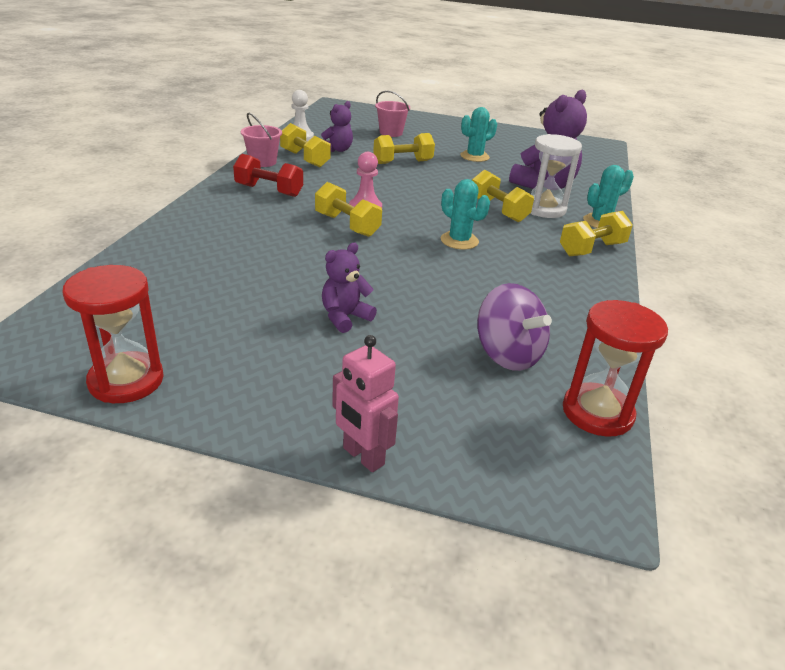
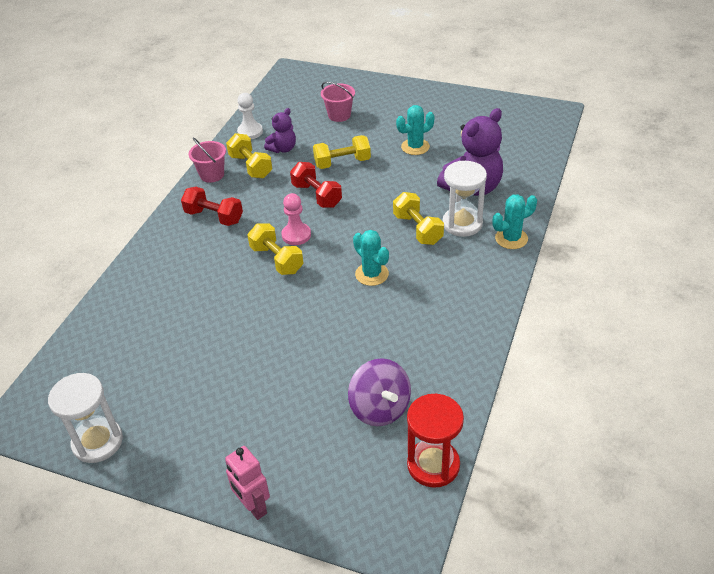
camera: 10 degrees right, 10 degrees up
(126, 380) = (97, 442): red hourglass -> white hourglass
(345, 317) = (259, 372): purple teddy bear -> none
(381, 182) = (317, 195): none -> red dumbbell
(592, 249) = (490, 278): yellow dumbbell -> none

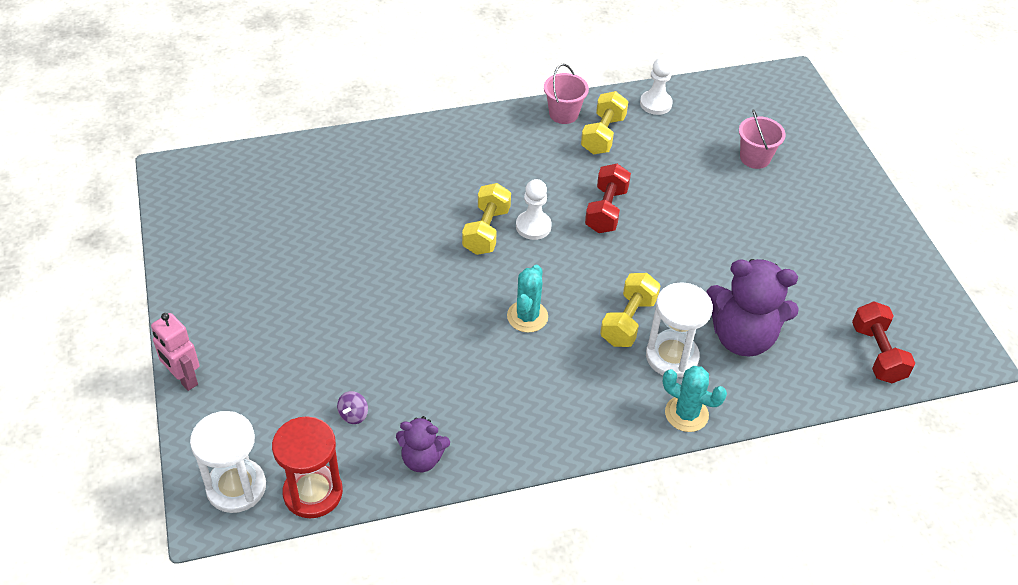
camera: 50 degrees right, 5 degrees up
(97, 442) = (185, 235): white hourglass -> white hourglass (236, 487)
(214, 217) = (505, 151): red dumbbell -> red dumbbell (877, 353)
(253, 506) = (184, 379): pink robot -> pink robot turned 60 degrees counterclockwise
(283, 149) = (653, 144): purple teddy bear -> purple teddy bear (422, 459)
(296, 235) = (533, 226): pink pawn -> white pawn
(342, 163) = (677, 203): yellow dumbbell -> none
(380, 408) = (353, 415): purple spinning top -> purple spinning top, size x0.44
(415, 147) = (764, 251): turquoise cactus -> none

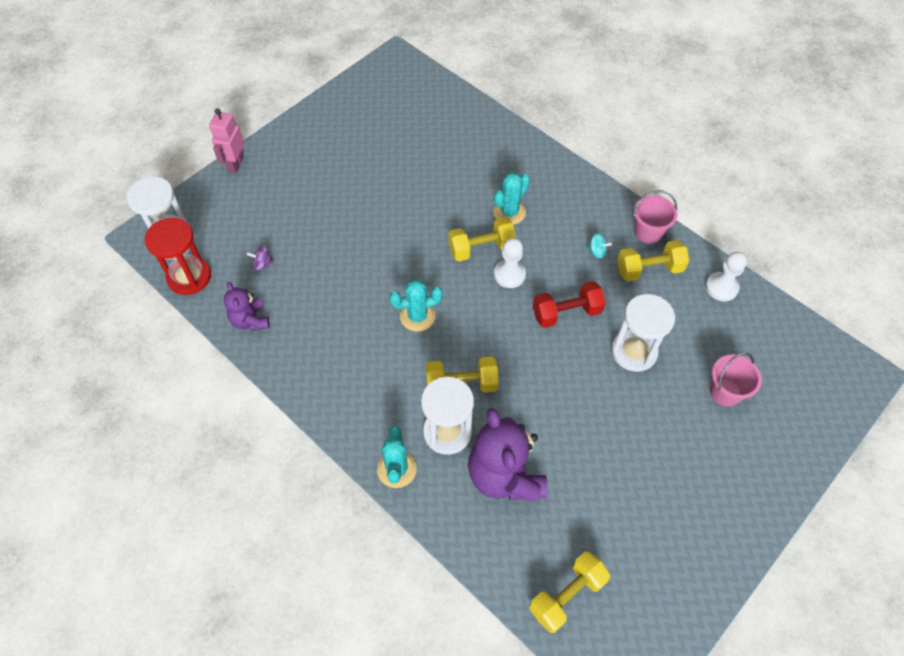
camera: 60 degrees right, 10 degrees up
(461, 189) = (509, 212): none -> turquoise cactus
(556, 156) = (596, 251): none -> turquoise spinning top
(678, 189) = (634, 351): none -> white hourglass
(877, 353) = (567, 595): red dumbbell -> yellow dumbbell

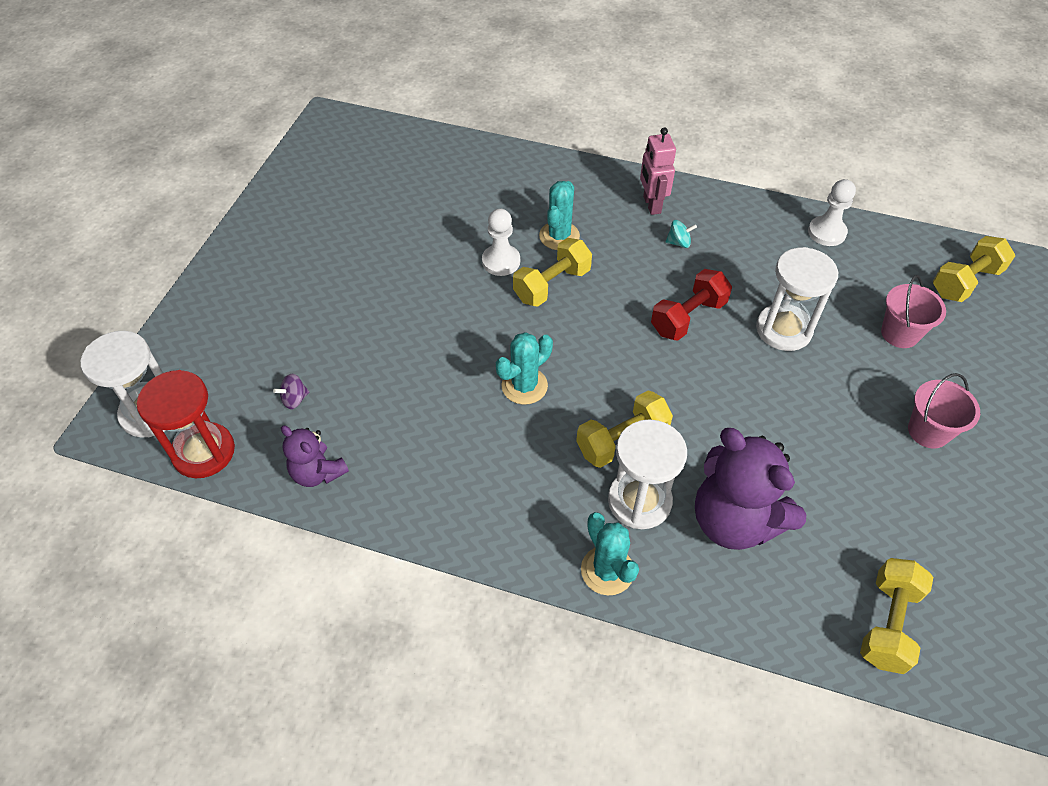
camera: 25 degrees left, 5 degrees down
(235, 164) = (192, 297): pink robot -> pink robot (651, 205)
(509, 274) = (601, 301): white pawn -> white pawn (501, 261)
(648, 232) = (718, 205): pink bucket -> pink bucket (928, 431)
(649, 269) = (744, 241): yellow dumbbell -> yellow dumbbell (965, 282)

